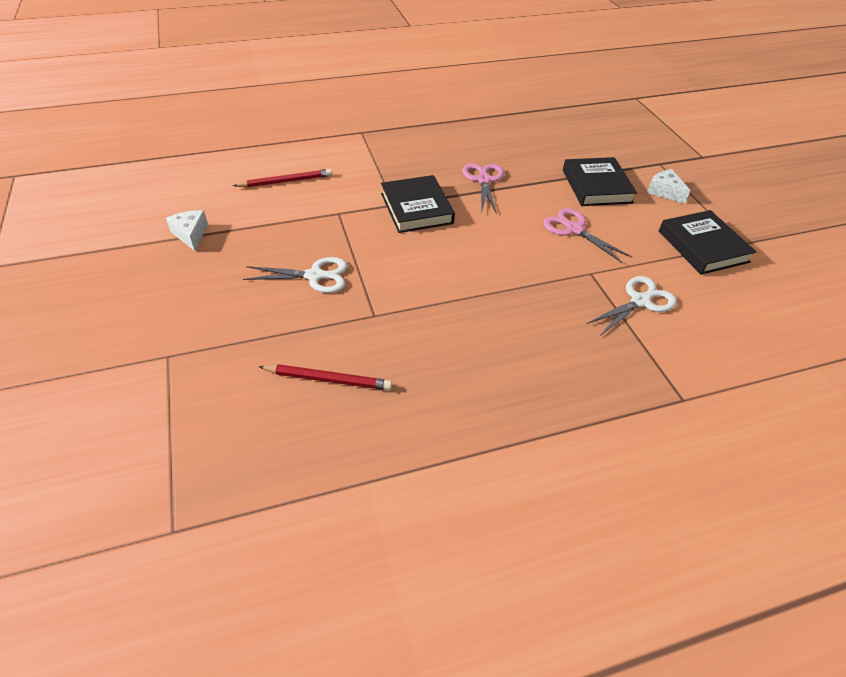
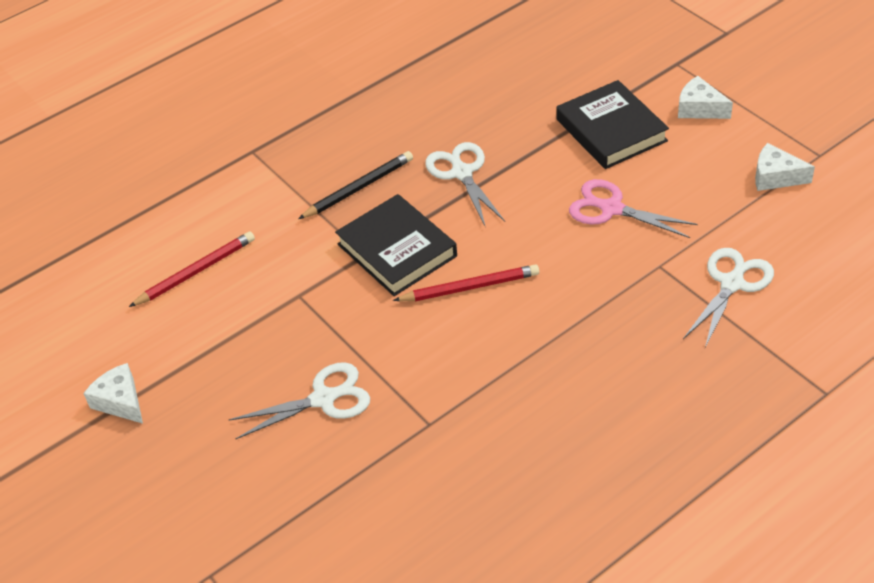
camera: 15 degrees left, 0 degrees up
(328, 379) = (422, 527): red pencil -> red pencil (470, 287)
(413, 169) = (359, 188): none -> black pencil
(483, 180) = (461, 173): pink scissors -> white scissors
(703, 246) = (775, 177): black book -> white cheese

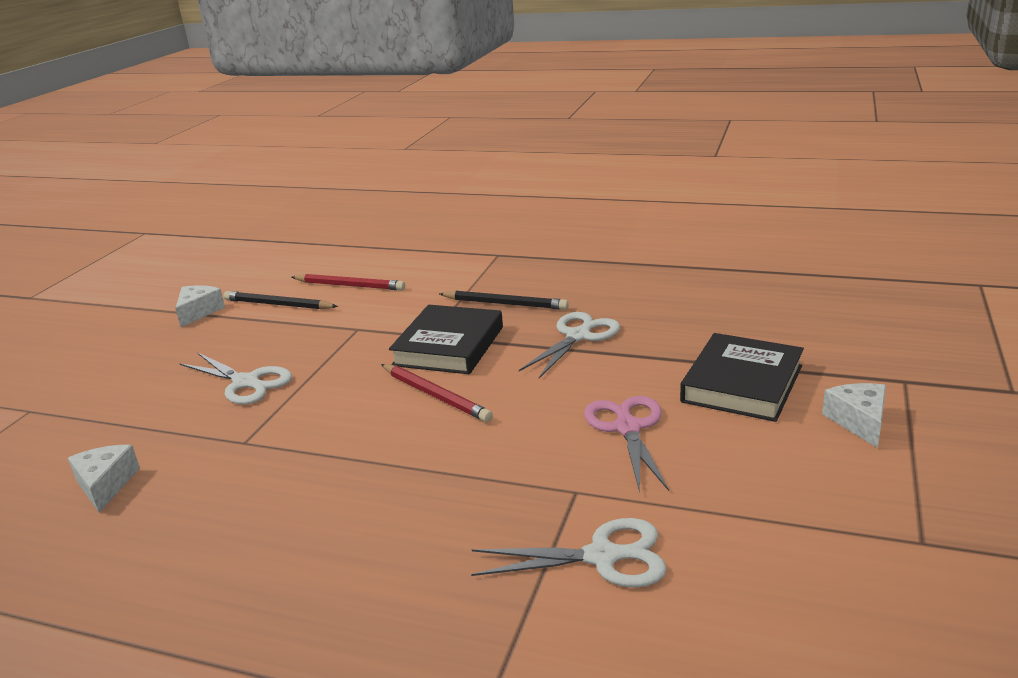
camera: 55 degrees right, 20 degrees down
(178, 336) = (278, 305): none -> black pencil
(775, 177) = (829, 520): white cheese -> white cheese (105, 485)

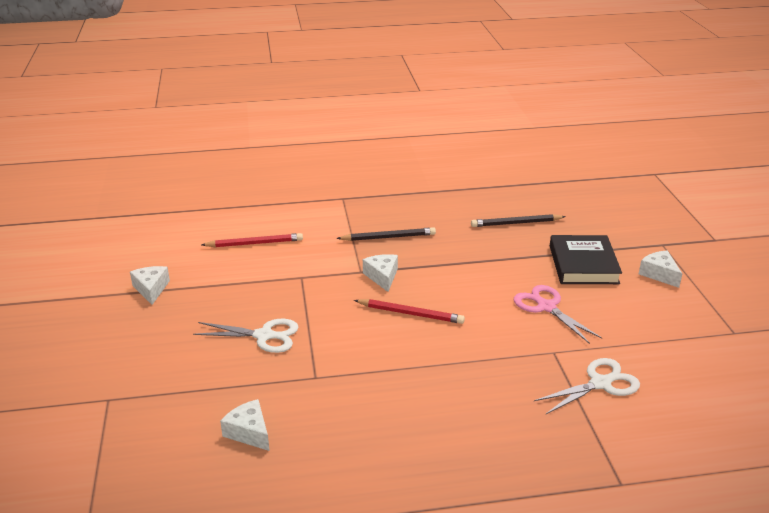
camera: 30 degrees left, 5 degrees up
(278, 305) = (214, 270): black pencil -> black pencil (516, 223)
(448, 346) = (382, 277): black book -> white cheese
(578, 336) = (460, 252): white scissors -> none

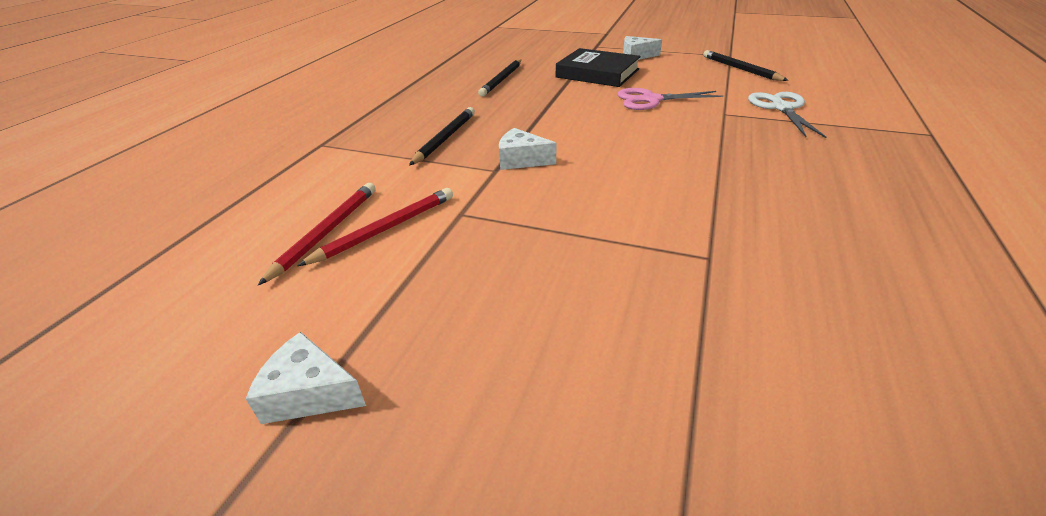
camera: 60 degrees left, 5 degrees up
(249, 432) = (837, 358): white cheese -> none
(264, 336) = (580, 280): white scissors -> none
(411, 313) = (611, 161): red pencil -> red pencil (386, 229)
(692, 345) = (740, 69): none -> black pencil

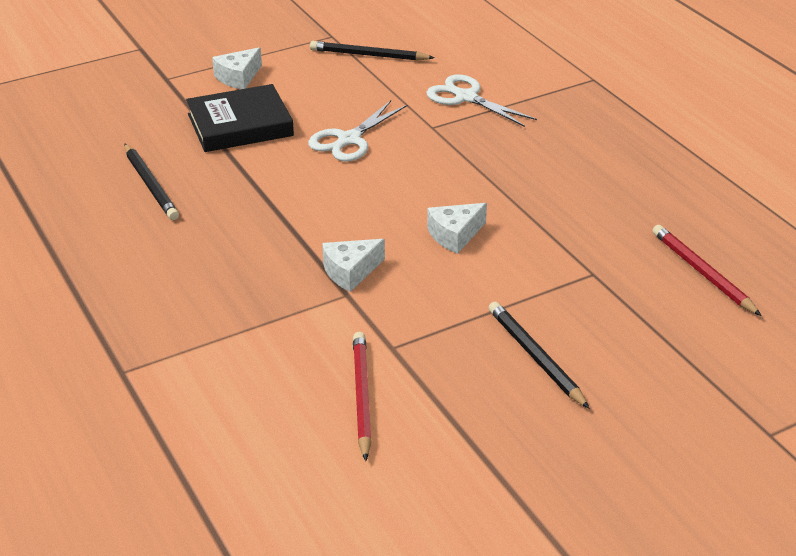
camera: 50 degrees left, 0 degrees up
(309, 393) = (520, 505): white cheese -> white cheese (455, 235)
(326, 232) = (321, 431): red pencil -> red pencil (702, 273)
(445, 138) = (238, 290): black pencil -> black pencil (535, 357)
(650, 100) = (349, 140): pink scissors -> white scissors

